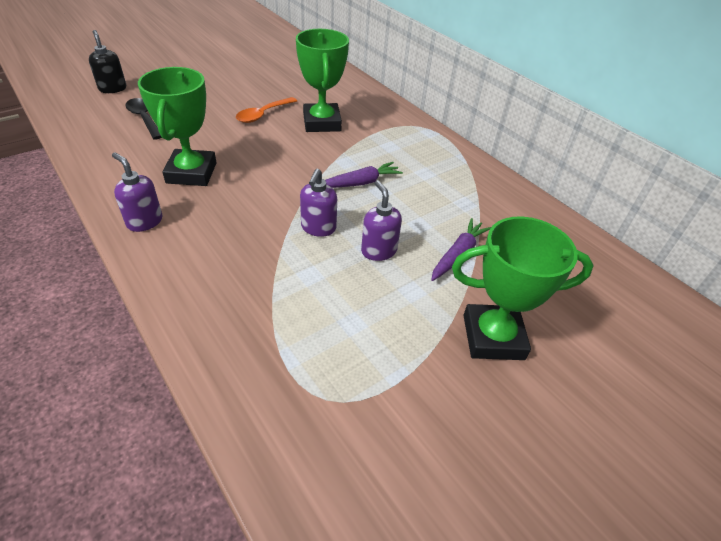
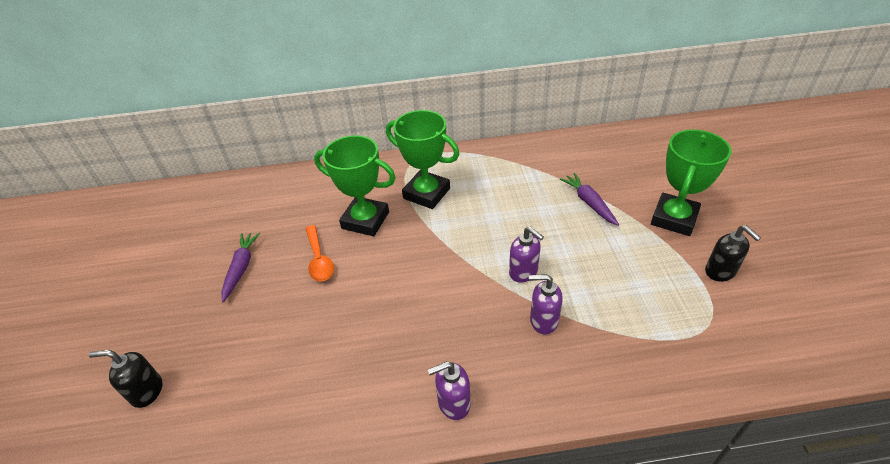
camera: 55 degrees left, 0 degrees up
(144, 118) = (249, 369): black spoon -> none
(191, 173) = (390, 345): green trophy -> green trophy (426, 193)
(360, 183) = (475, 226): purple carrot -> purple carrot (241, 268)
(378, 251) = (567, 244): purple soap dispenser -> purple soap dispenser (543, 320)
(427, 400) = (720, 271): none -> black soap dispenser

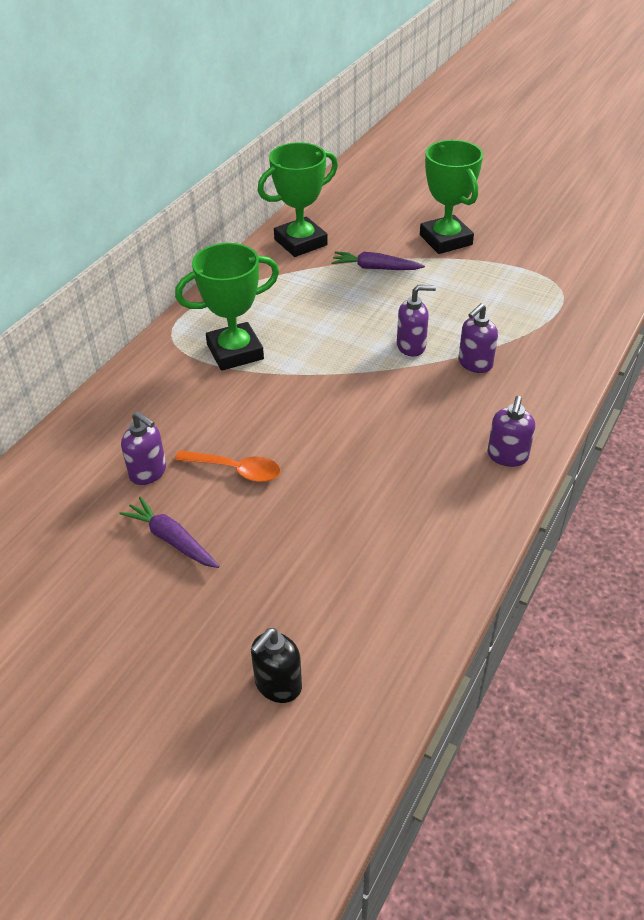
camera: 55 degrees left, 0 degrees up
(289, 225) = (148, 472): none -> purple soap dispenser
(365, 220) = (219, 411): green trophy -> green trophy (300, 242)
(720, 271) = (521, 254): black soap dispenser -> none

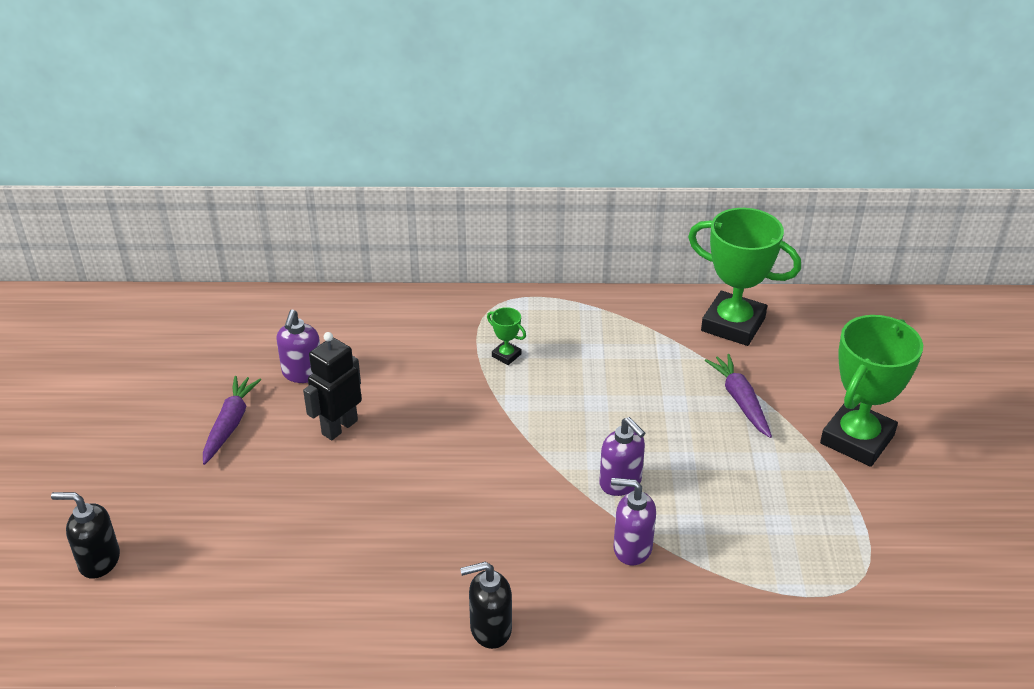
camera: 60 degrees right, 5 degrees down
(235, 352) = (506, 355): green trophy -> green trophy, size x0.42
(236, 470) = (339, 427): orange spoon -> black robot
(507, 456) = (490, 629): purple soap dispenser -> black soap dispenser

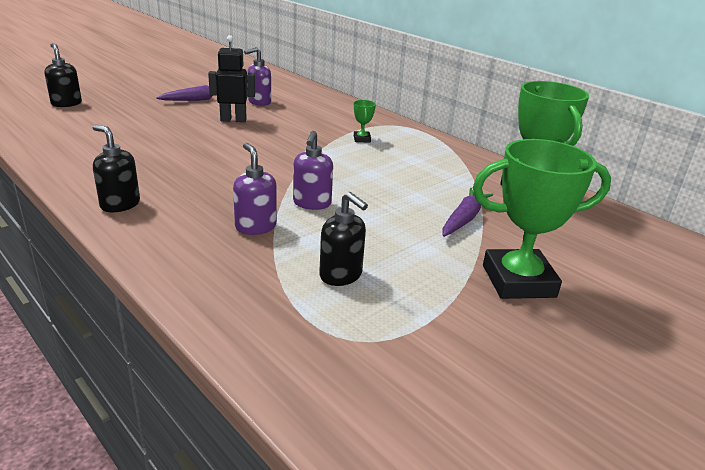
camera: 45 degrees right, 10 degrees down
(764, 538) = (341, 275): none -> black soap dispenser

